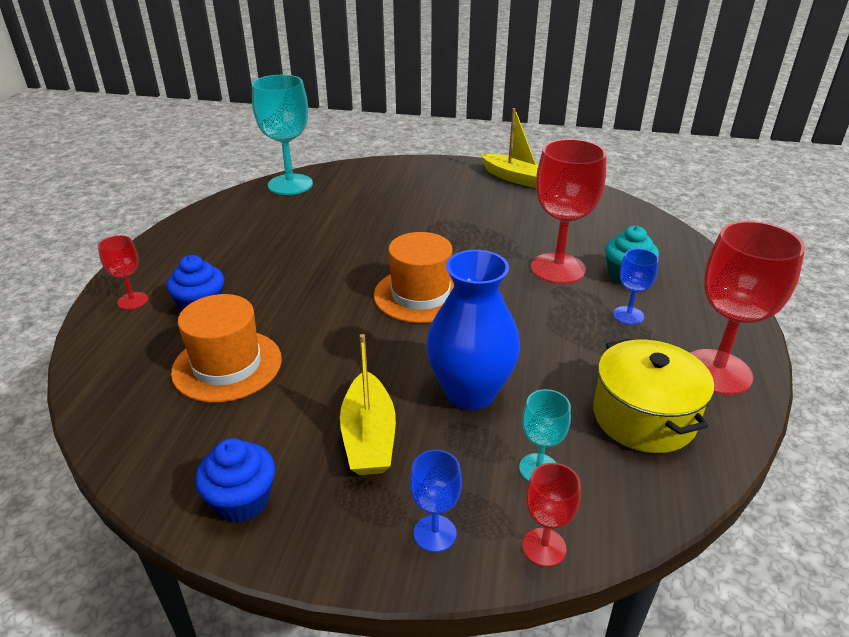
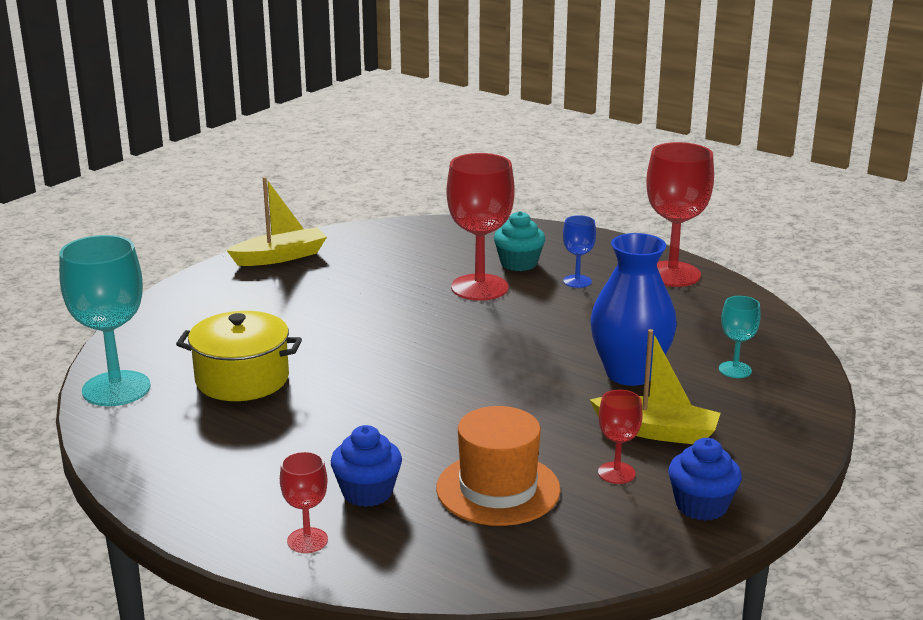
camera: 65 degrees left, 10 degrees down
(420, 295) = (463, 362): orange hat -> none
(435, 533) = (778, 426): blue goblet -> none
(544, 547) = (809, 389): red goblet -> red goblet (616, 473)
(644, 417) = (704, 315): yellow pot -> yellow pot (242, 379)

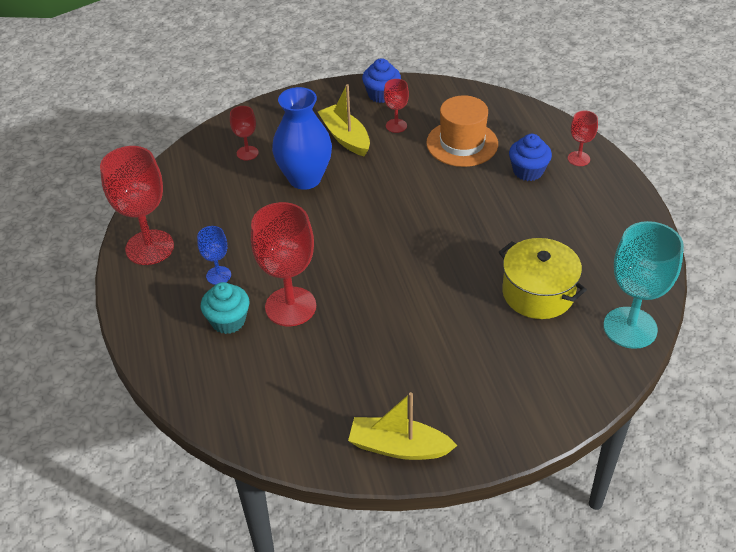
camera: 140 degrees left, 20 degrees up
(735, 370) = (247, 153): turquoise goblet -> red goblet

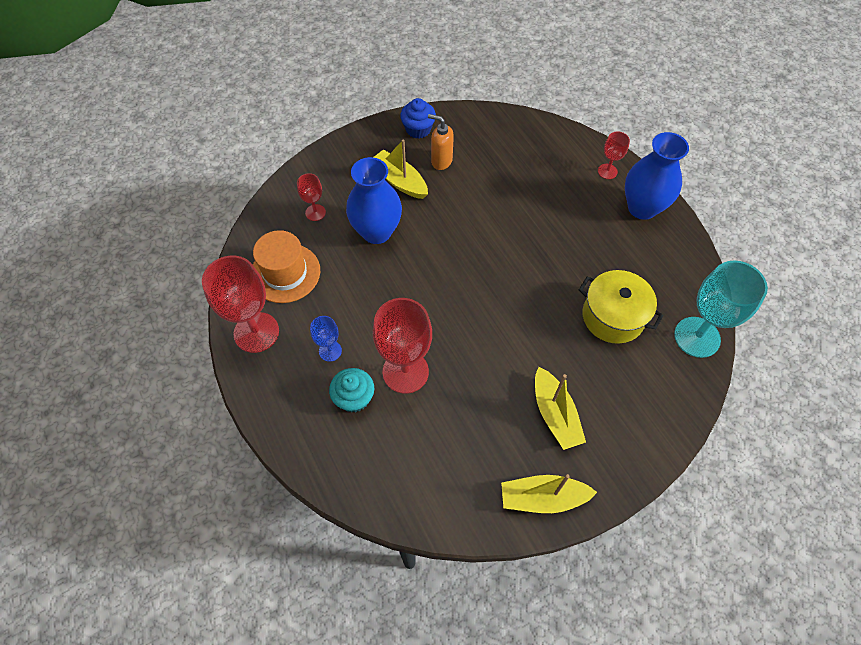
camera: 15 degrees left, 15 degrees up
(396, 126) = (441, 161): red goblet -> orange soap dispenser
(440, 372) = (555, 414): none -> yellow boat
(462, 143) = (504, 171): orange hat -> orange hat (285, 273)
(528, 171) = (569, 191): blue cupcake -> none
(607, 197) = (642, 208): none -> blue vase

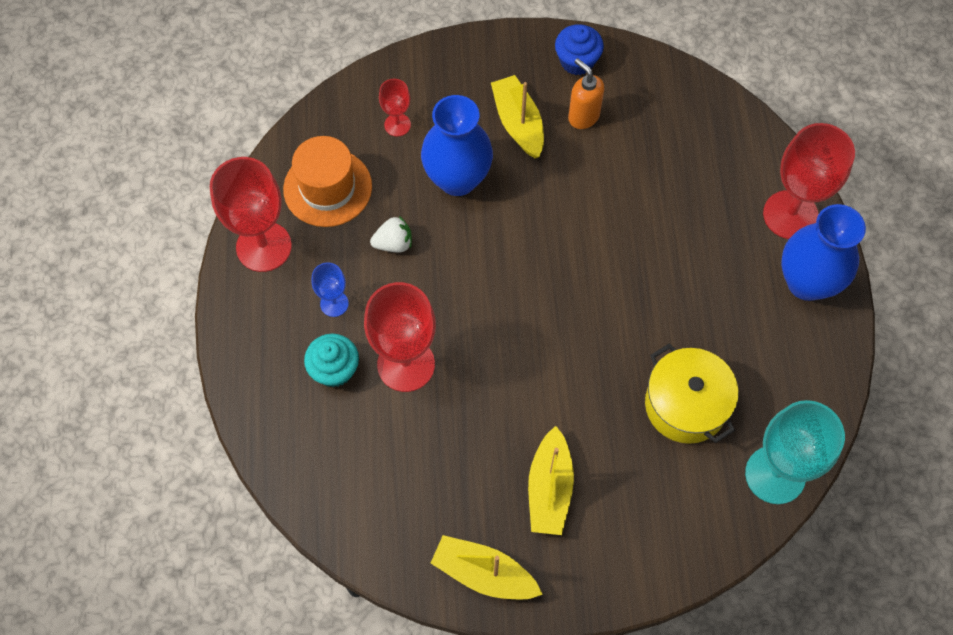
camera: 25 degrees right, 5 degrees up
(353, 292) = (394, 243): none -> white strawberry
(607, 171) = (790, 215): red goblet -> red goblet, size x1.99

